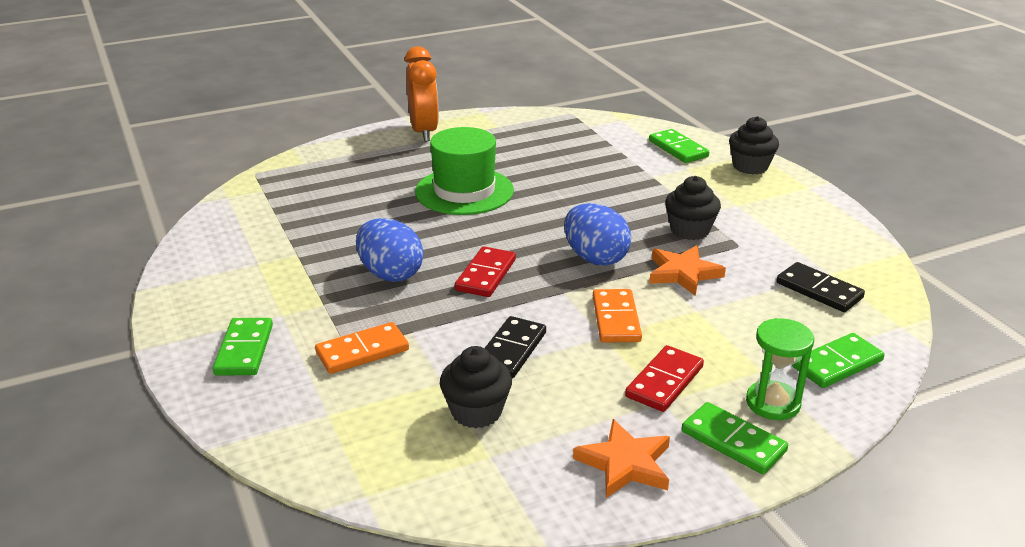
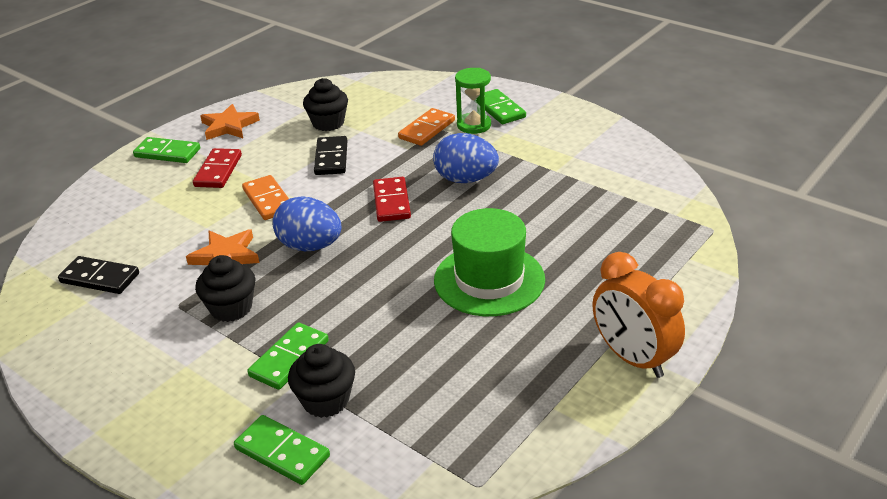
camera: 155 degrees right, 5 degrees up
(750, 166) = (174, 448): black cupcake -> black cupcake (326, 400)
(773, 403) = (142, 180): green hourglass -> green hourglass (474, 125)
(837, 364) = (93, 218): green domino -> green domino (289, 358)

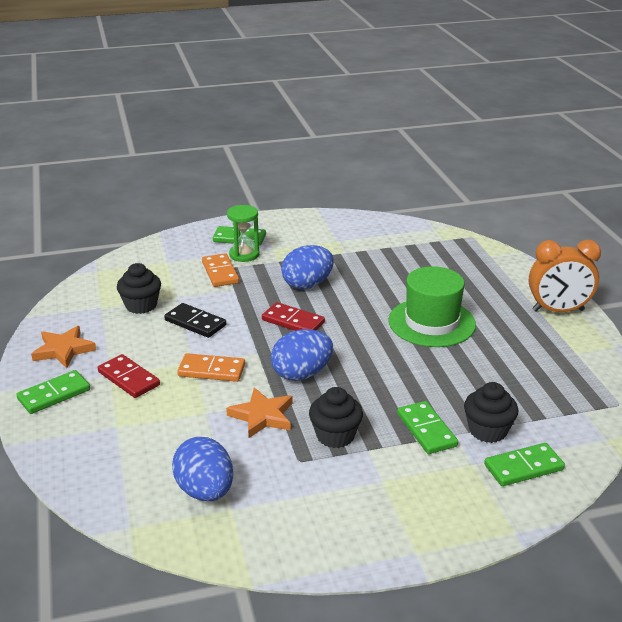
camera: 55 degrees left, 5 degrees down
(100, 278) = (205, 491): black domino -> blue egg

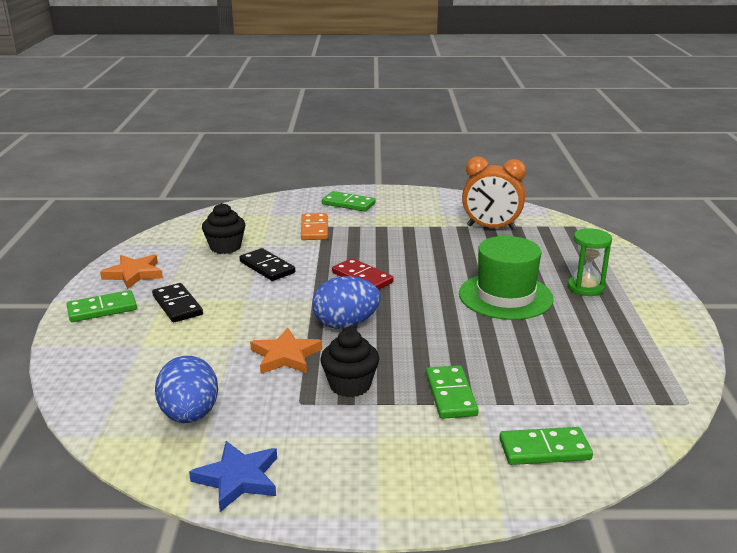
camera: 15 degrees right, 5 degrees down
(129, 378) = (177, 305): red domino -> black domino
(211, 370) = (259, 309): orange domino -> none
(244, 254) = (345, 217): green hourglass -> green hourglass (585, 288)
(281, 543) = (238, 478): none -> blue star
(307, 285) = (393, 248): blue egg -> none
(488, 430) = (519, 406): black cupcake -> none
(558, 310) = (652, 302): orange clock -> orange clock (491, 227)

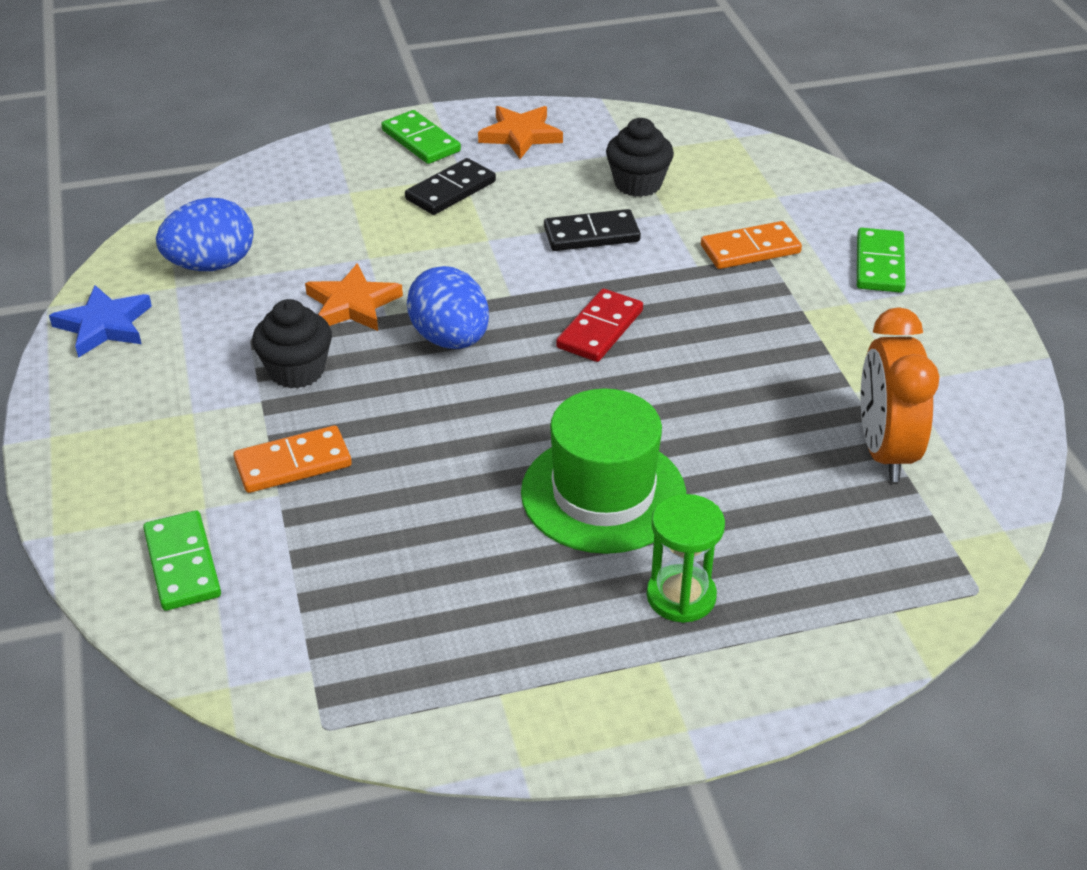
camera: 75 degrees right, 15 degrees up
(267, 267) = (591, 234): black domino -> black domino turned 45 degrees clockwise
(451, 395) = (293, 463): green domino -> orange domino

